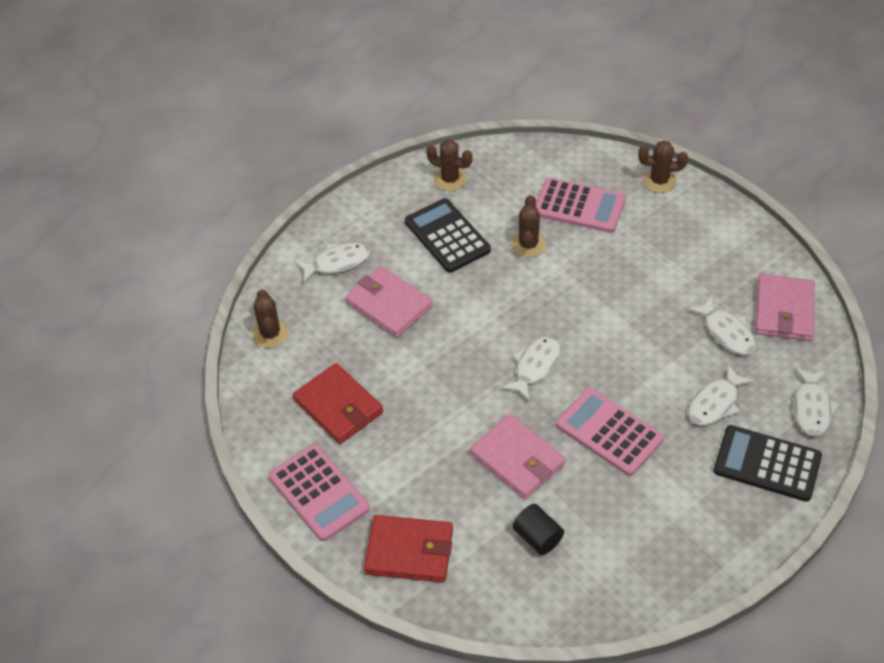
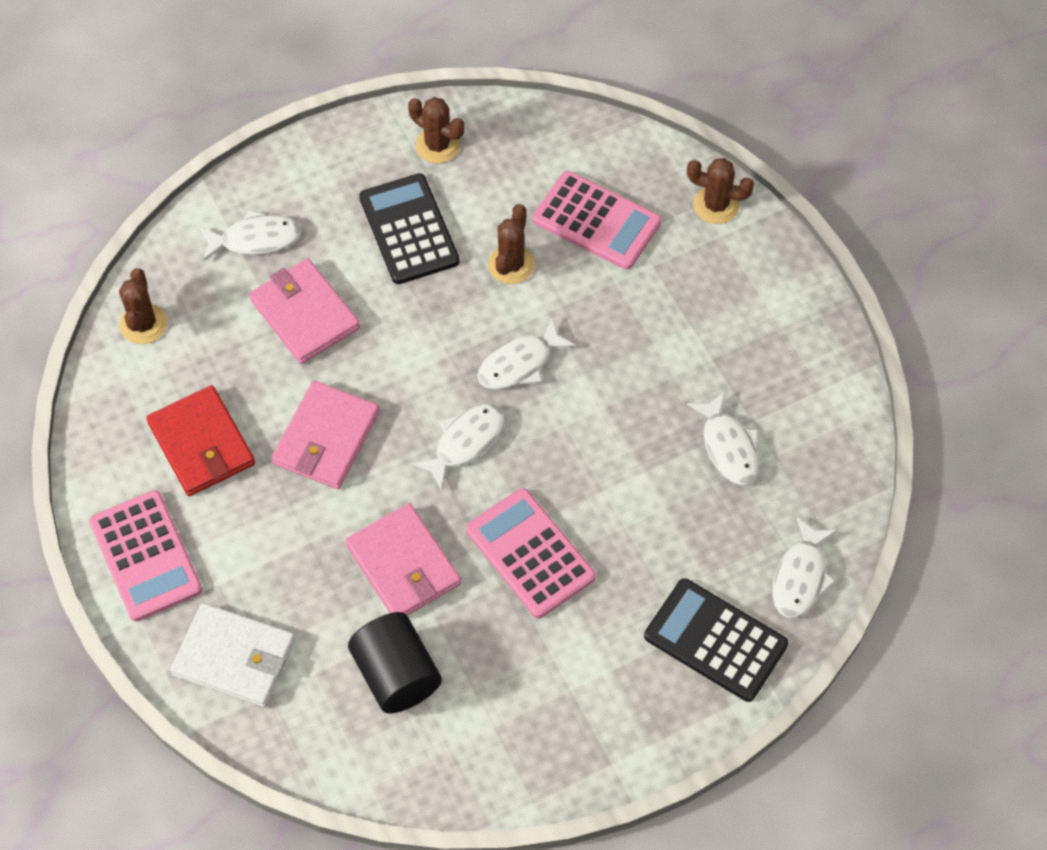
camera: 10 degrees right, 10 degrees up
(409, 551) = (234, 657): red wallet -> white wallet
(537, 537) = (396, 674): black cylinder -> black cylinder, size x1.54
(715, 403) = (679, 543): white fish -> white fish (519, 364)
(784, 310) = (814, 431): pink wallet -> pink wallet (326, 438)

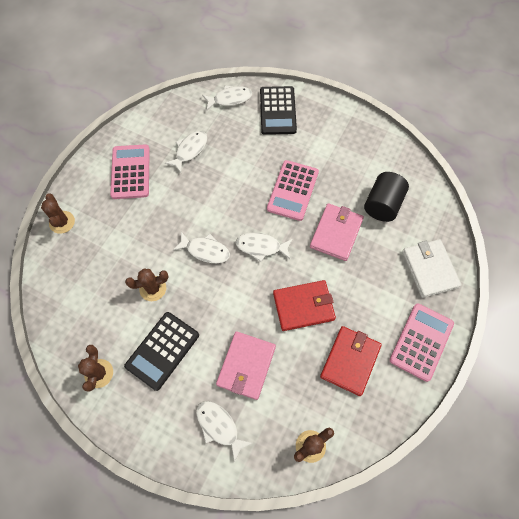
camera: 125 degrees left, 5 degrees up
(326, 438) = (303, 306): pink wallet -> red wallet
(596, 221) = (102, 267): pink calculator -> pink calculator (130, 172)

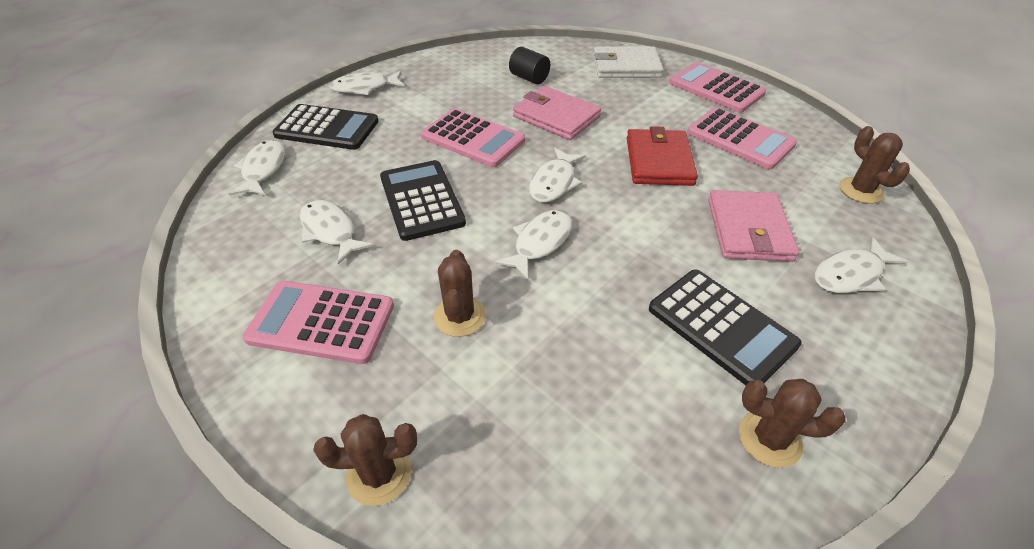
camera: 75 degrees left, 20 degrees down
(153, 288) = (596, 323): brown cactus -> brown cactus (459, 316)
(225, 182) = (421, 200): none -> black calculator
(246, 366) = (748, 230): pink wallet -> pink wallet turned 60 degrees clockwise
(330, 111) = (364, 88): none -> white fish
(350, 361) = (740, 139): red wallet -> pink calculator
(382, 205) = (529, 78): black cylinder -> black cylinder, size x0.65

